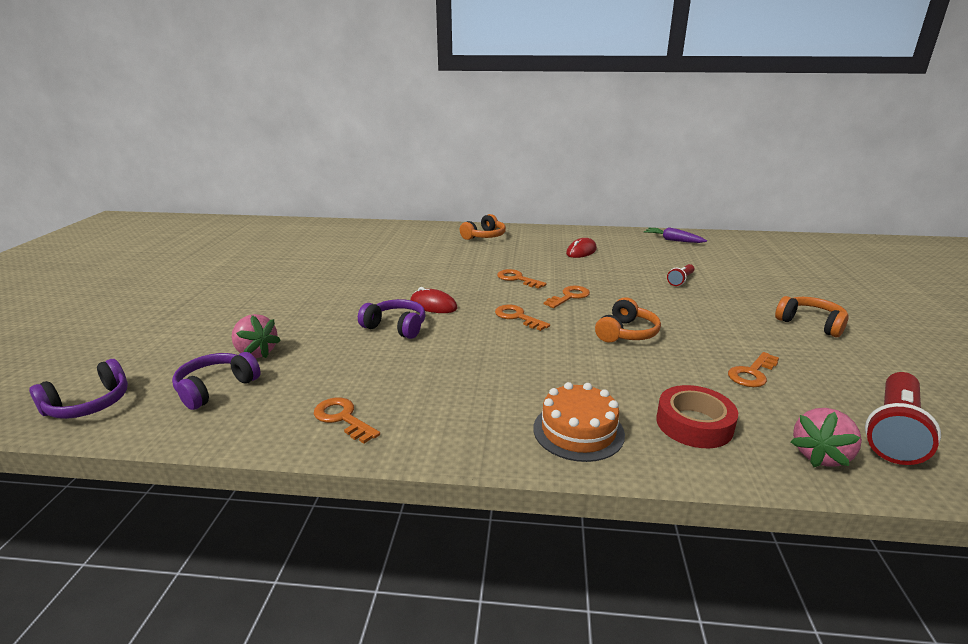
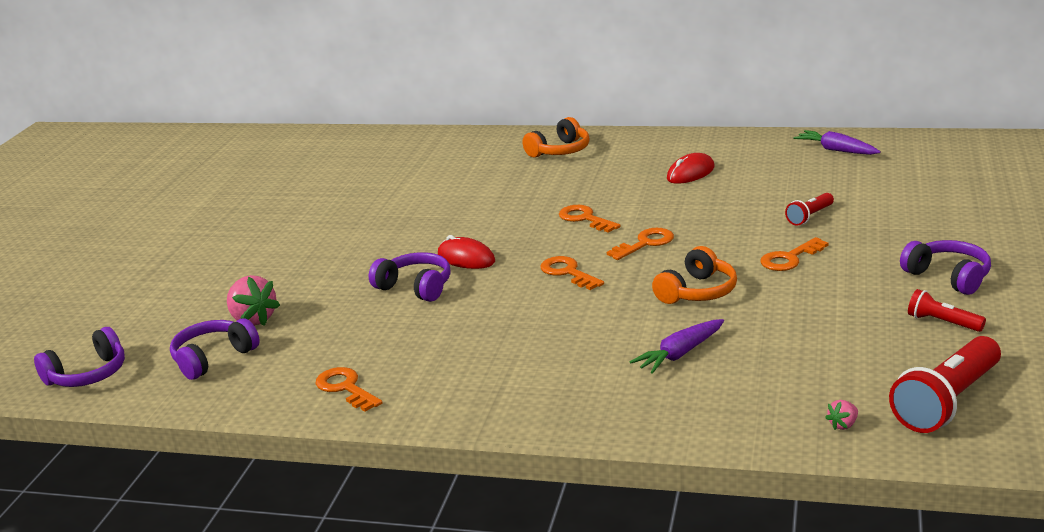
camera: 10 degrees right, 0 degrees up
(578, 431) = (591, 401): orange cake -> none
(637, 385) = (680, 354): none -> purple carrot
(694, 424) = (722, 394): red tape -> none
(752, 373) = (826, 340): orange key -> orange key (790, 258)
(810, 324) = (948, 277): orange headphones -> purple headphones
(820, 455) = (843, 425): pink strawberry -> pink strawberry, size x0.48
(834, 359) = (943, 322): none -> red flashlight

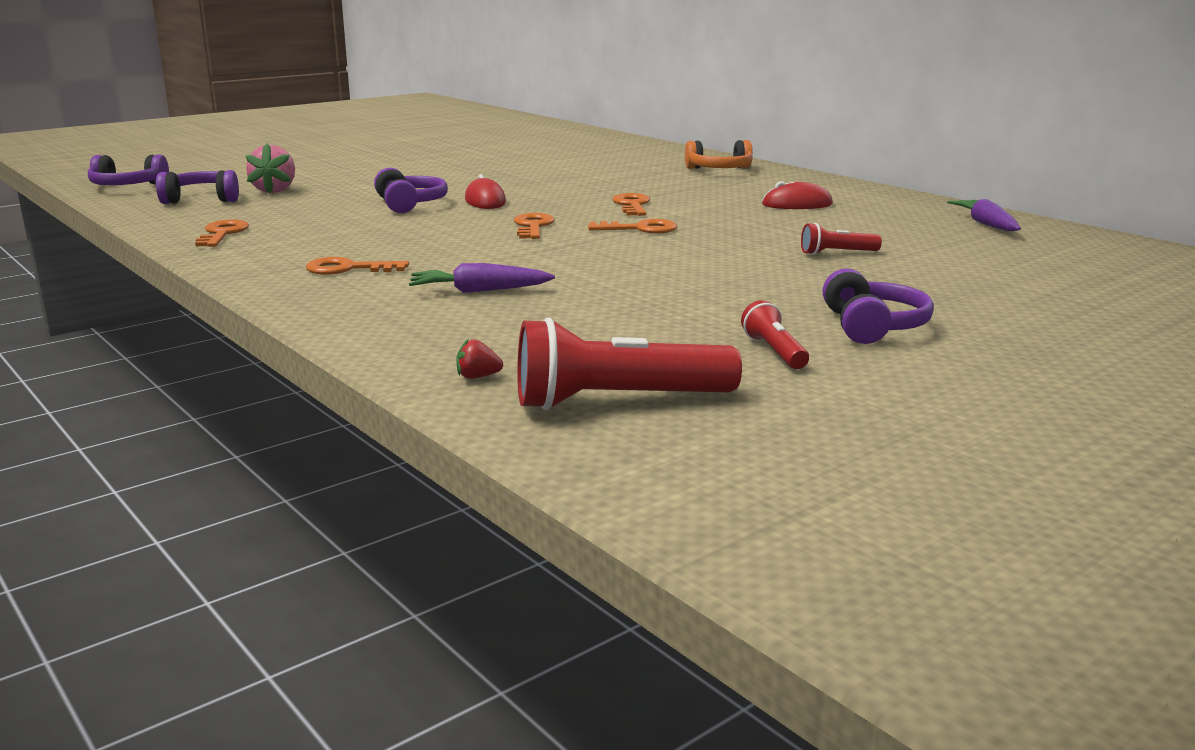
camera: 35 degrees right, 5 degrees down
(697, 292) = (600, 264): orange headphones -> none
(790, 258) = (741, 270): orange key -> orange key (349, 269)
(843, 425) = (477, 377): pink strawberry -> red strawberry

